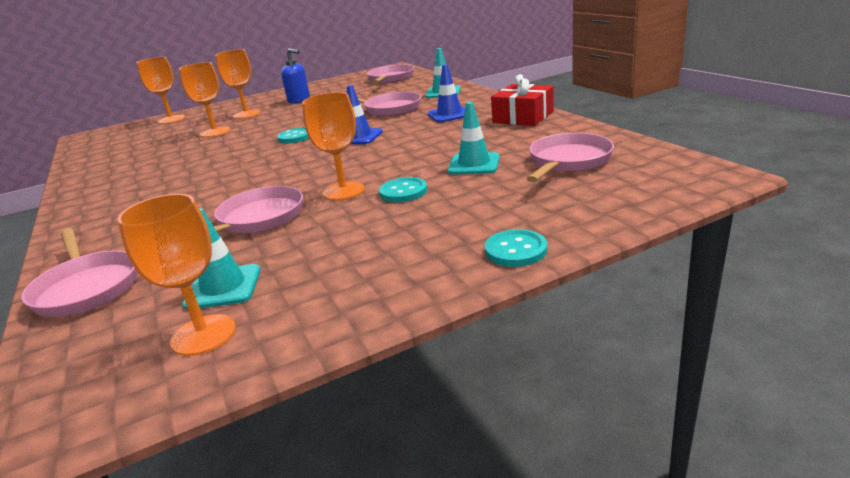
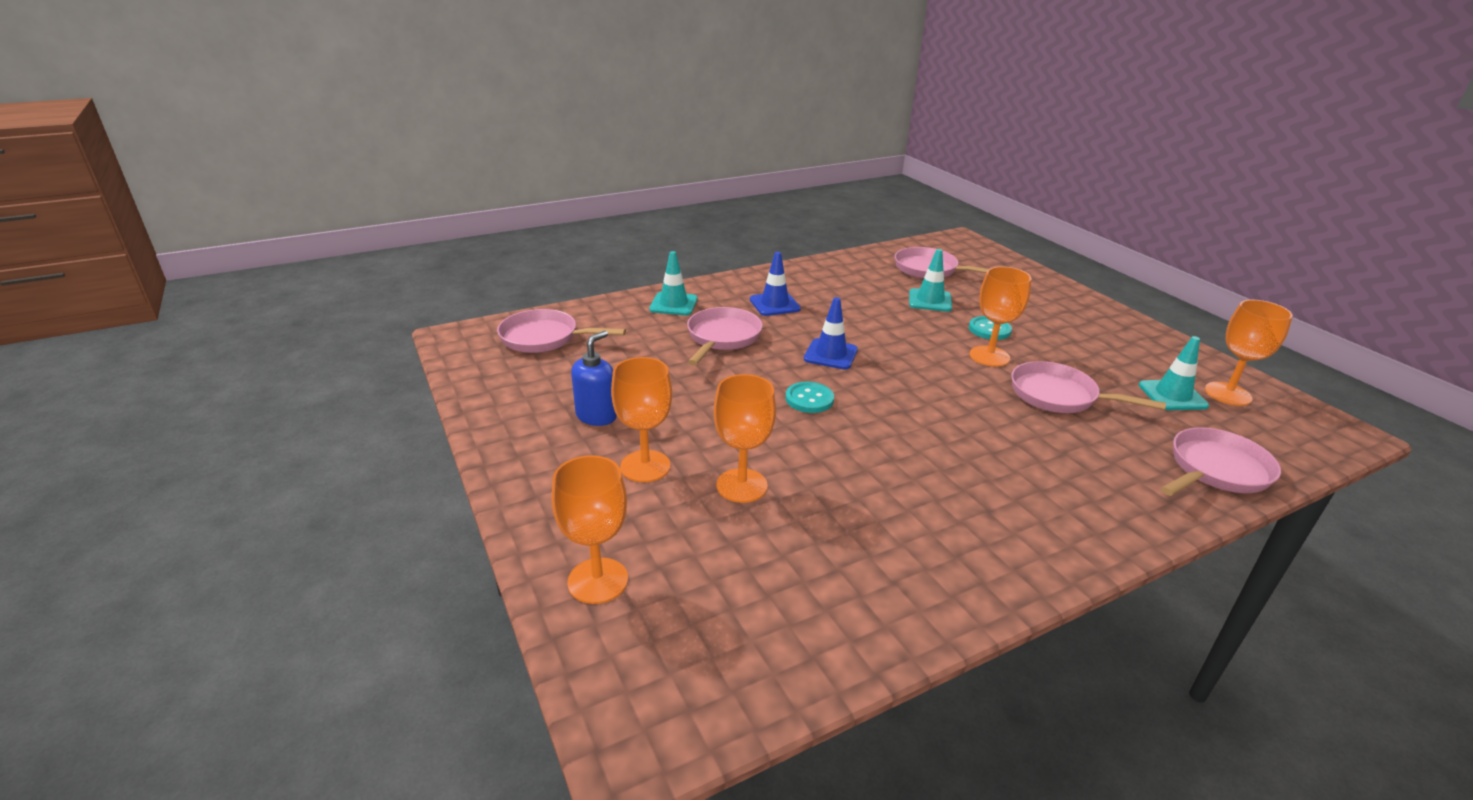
camera: 95 degrees left, 5 degrees up
(515, 250) = (1075, 297): turquoise button -> none
(523, 117) = (808, 273): red gift -> none

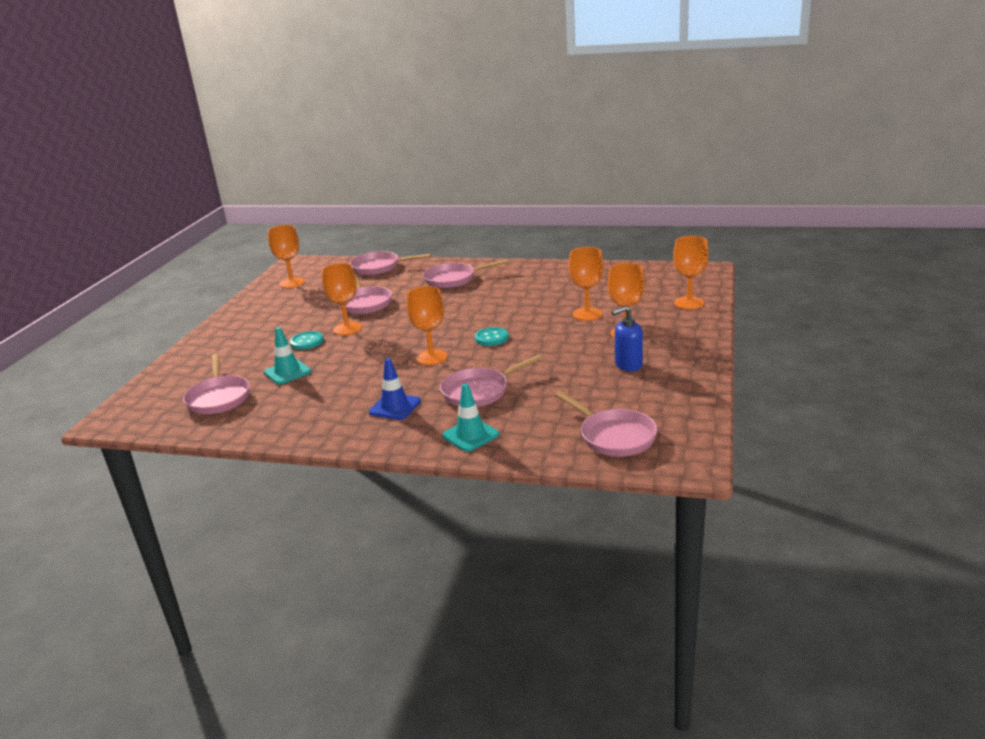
camera: 135 degrees left, 5 degrees down
(830, 354) = (431, 357): blue traffic cone -> orange goblet
(1055, 487) = (453, 279): none -> pink pan
(1172, 395) = (316, 289): turquoise traffic cone -> none

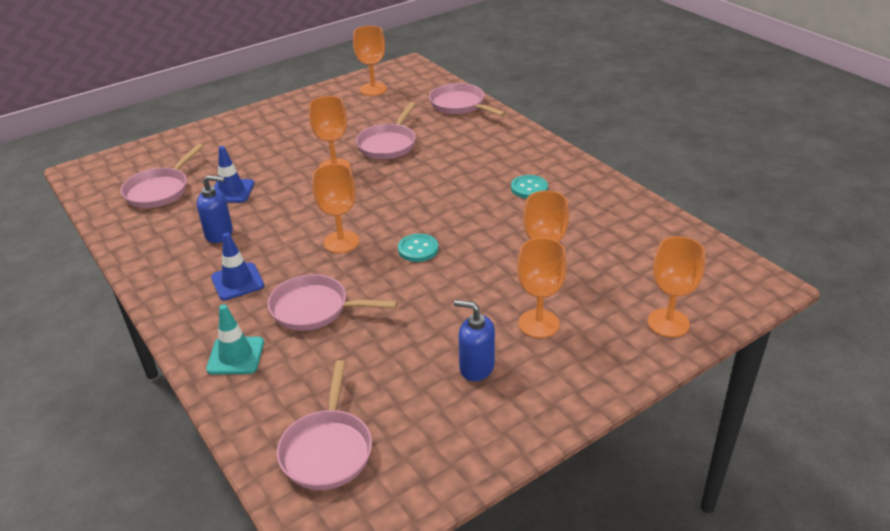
camera: 40 degrees right, 10 degrees up
(287, 372) = (231, 191): turquoise traffic cone -> blue traffic cone
(307, 342) = (289, 165): turquoise button -> turquoise button (529, 188)
(327, 394) = (219, 234): none -> blue soap dispenser
(453, 279) = (496, 154): pink pan -> none

